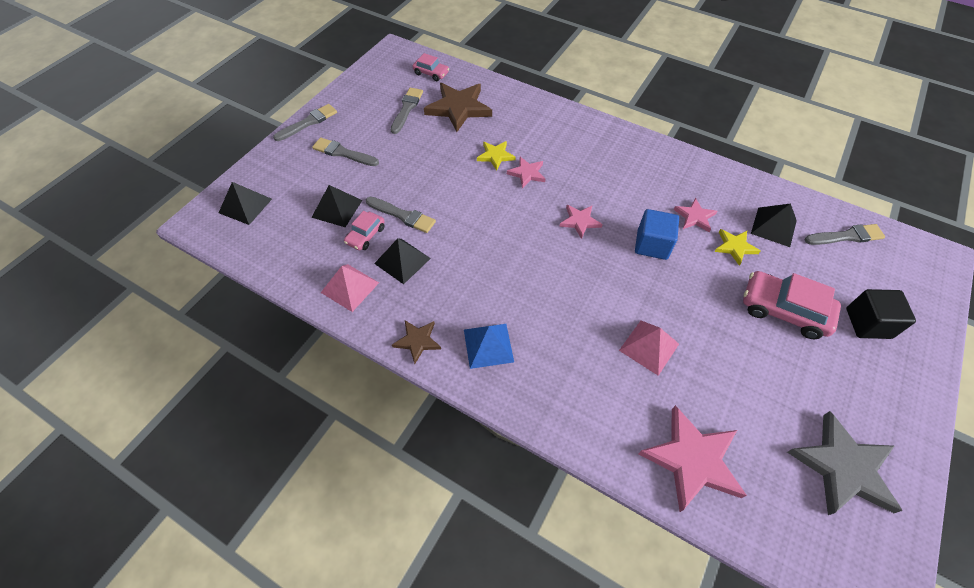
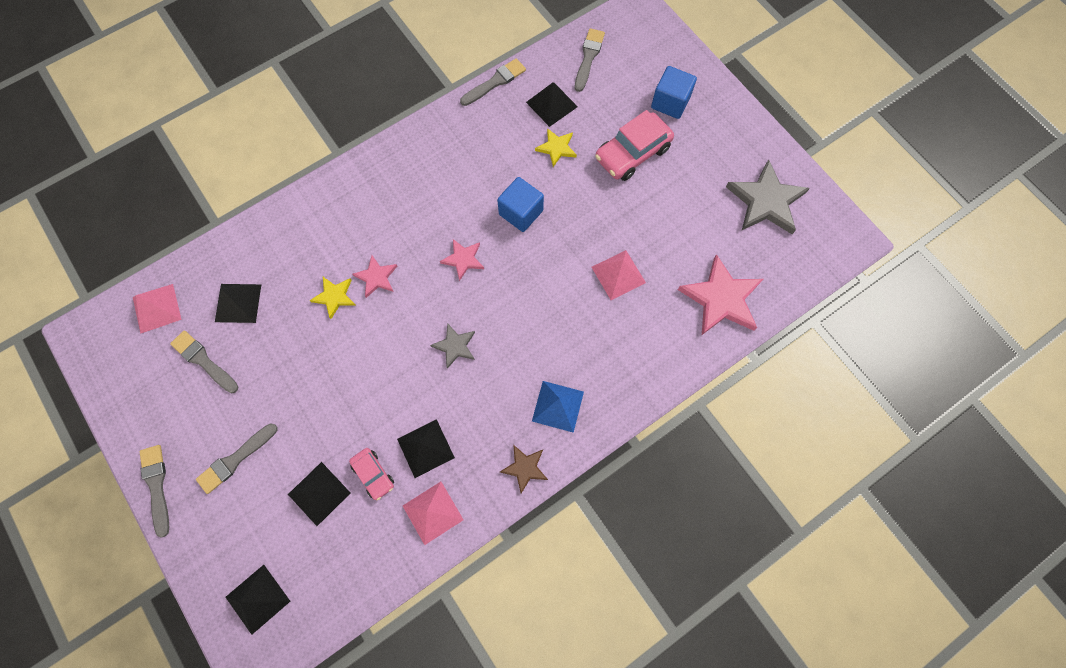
camera: 65 degrees left, 15 degrees up
(403, 215) = (366, 426): grey brush -> grey brush (495, 82)
(431, 73) = (157, 308): pink car -> pink pyramid
(458, 108) = (238, 303): brown star -> black pyramid
(500, 246) = (455, 346): none -> grey star
(694, 217) = (509, 159): pink star -> none
(868, 323) = (670, 102): black cube -> blue cube

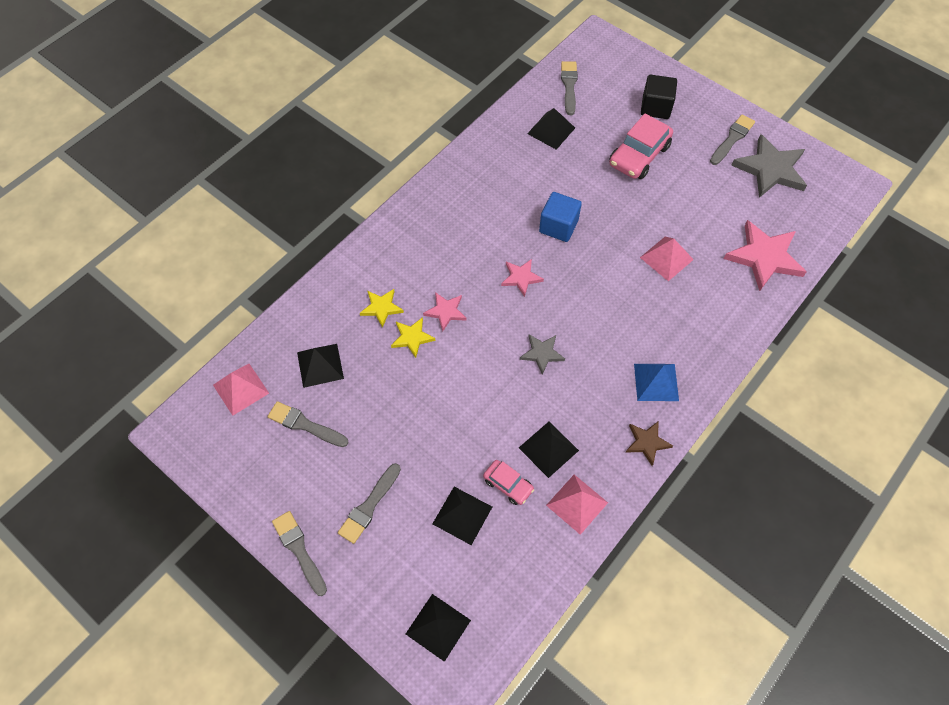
camera: 15 degrees left, 10 degrees down
(495, 82) = (493, 123): grey brush -> grey brush (732, 139)
(556, 148) = (570, 166): yellow star -> yellow star (381, 308)
(670, 102) = (655, 107): blue cube -> black cube

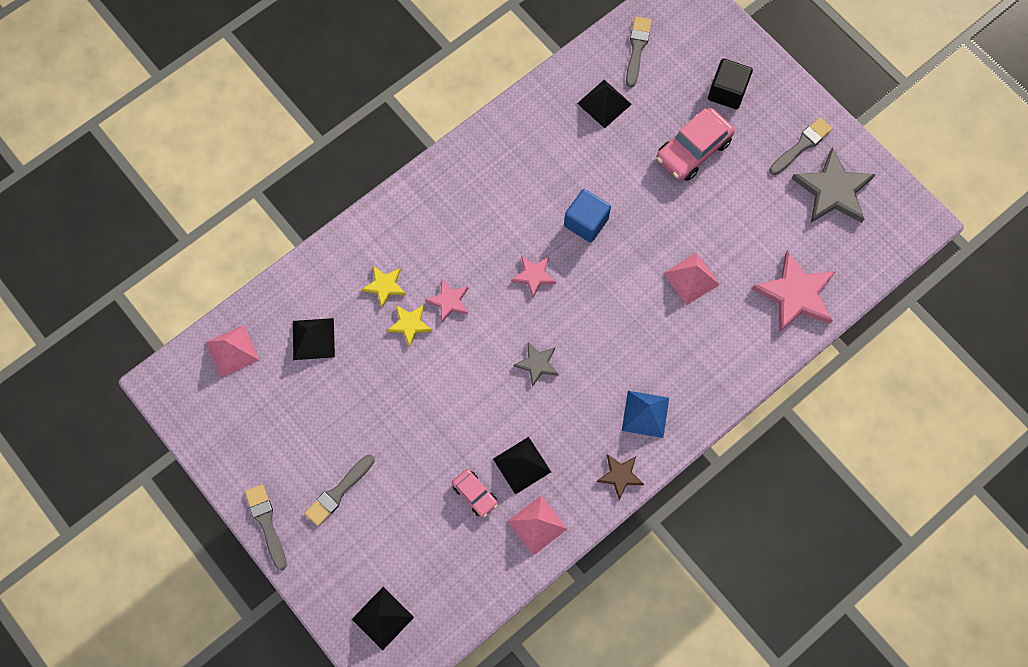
camera: 10 degrees right, 10 degrees up
(305, 425) = (289, 399): grey brush -> none
(462, 515) = (425, 516): black pyramid -> none

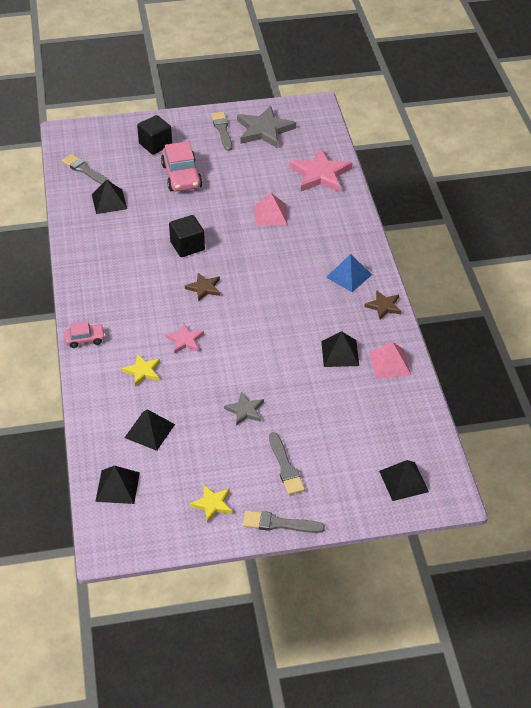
camera: 60 degrees left, 25 degrees down
(232, 351) = (117, 486): pink pyramid -> black pyramid
(410, 324) = (185, 369): yellow star -> yellow star (212, 504)
(475, 494) = (343, 387): pink car -> pink car (85, 339)
(534, 276) = (204, 288): pink star -> brown star
(537, 364) = (271, 314): grey star -> grey star (245, 410)
(586, 222) = (187, 246): blue cube -> black cube

